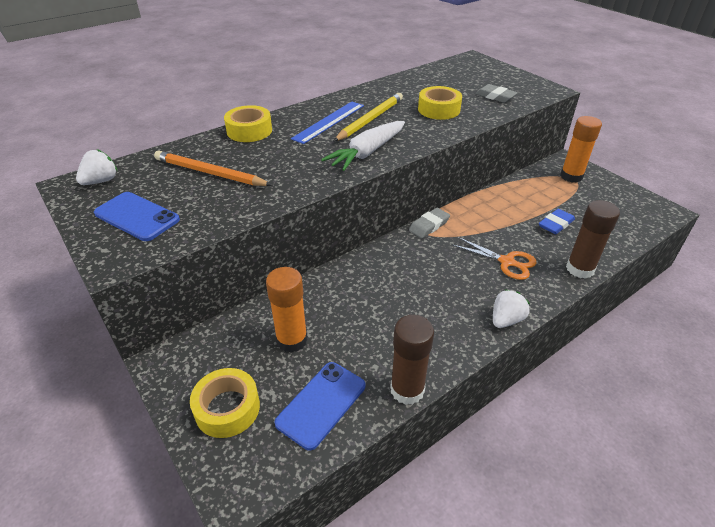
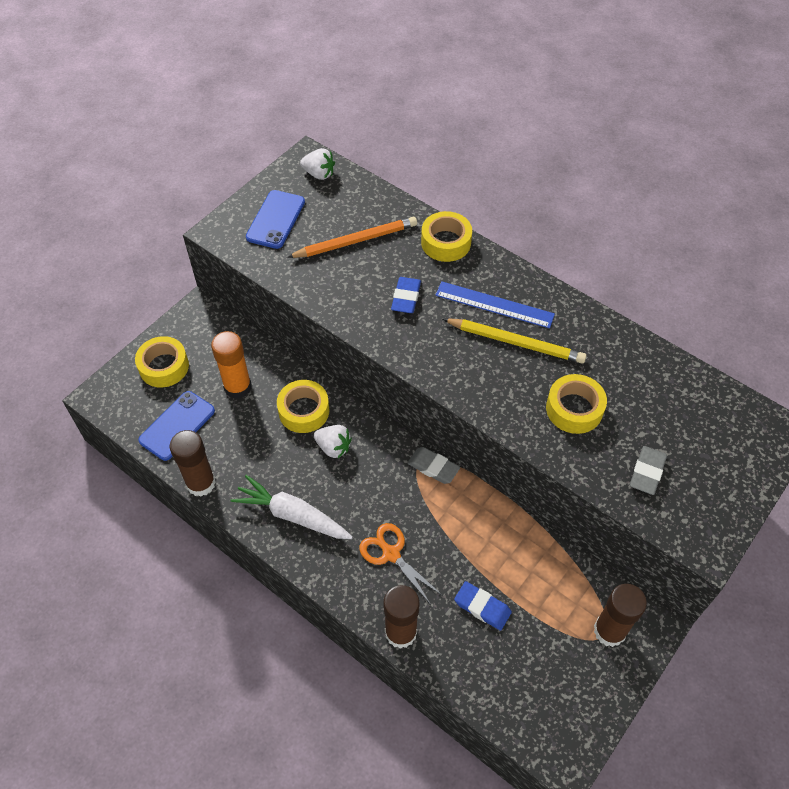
camera: 75 degrees right, 15 degrees up
(210, 173) = (355, 241): orange pencil -> orange pencil turned 60 degrees clockwise
(296, 157) = (406, 297): none -> blue eraser
(321, 404) = (177, 425): blue phone -> blue phone turned 75 degrees counterclockwise
(344, 293) = (304, 411): none -> yellow tape
(367, 153) = (437, 355): white carrot -> white carrot (292, 515)
(506, 320) = (300, 556): white strawberry -> white strawberry (333, 447)
(507, 262) = (391, 553): orange scissors -> orange scissors turned 120 degrees clockwise
(571, 176) = (609, 631): orange glue stick -> brown glue stick

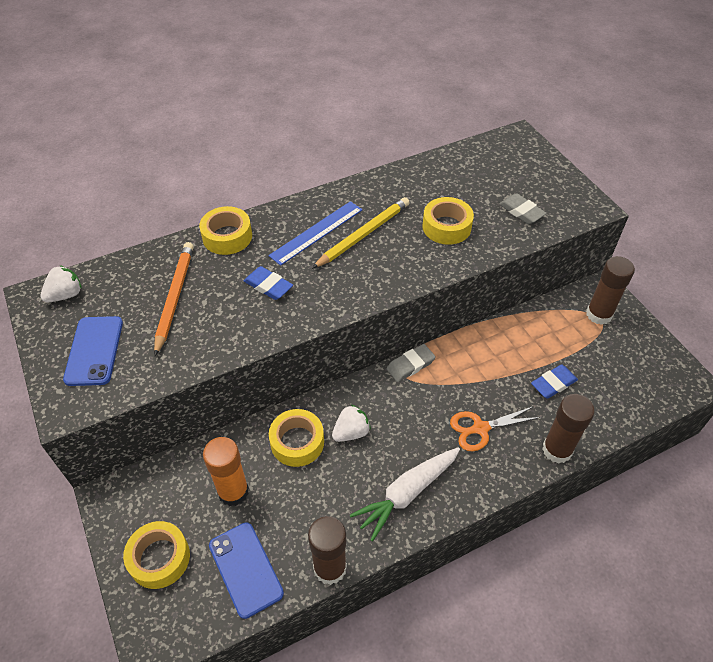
camera: 65 degrees left, 5 degrees down
(276, 219) = (94, 351): blue phone -> blue phone turned 45 degrees clockwise

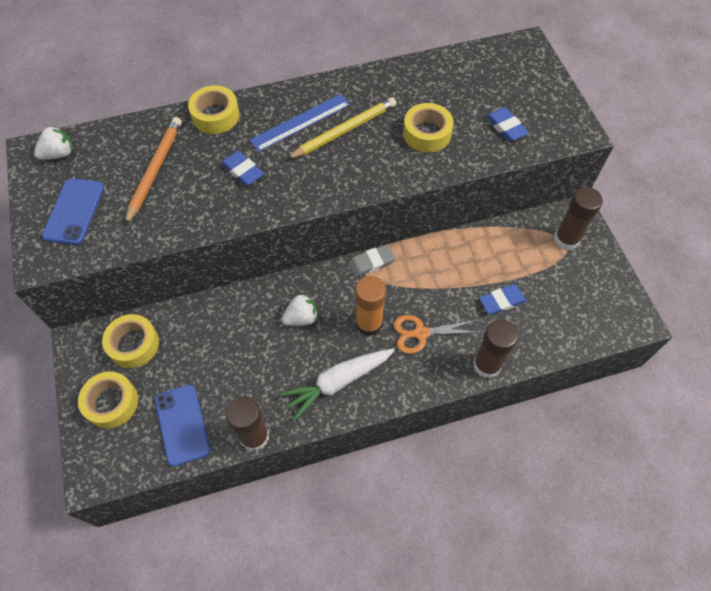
camera: 10 degrees right, 10 degrees up
(233, 491) = (185, 355): orange glue stick -> orange glue stick (369, 323)
(297, 442) = (251, 319): yellow tape -> yellow tape (133, 344)
(521, 211) = (505, 127): grey eraser -> blue eraser

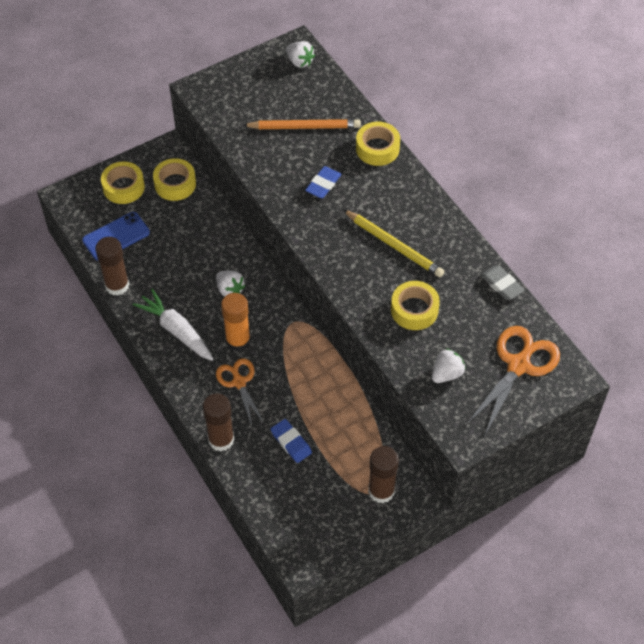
camera: 75 degrees right, 5 degrees down
(74, 211) = (247, 91): blue phone -> none
(300, 122) = (392, 210): blue ruler -> none
(371, 262) = (301, 329): grey eraser -> grey eraser (501, 285)
(505, 127) = (446, 374): blue eraser -> white strawberry
(506, 75) = (519, 365): none -> orange scissors

